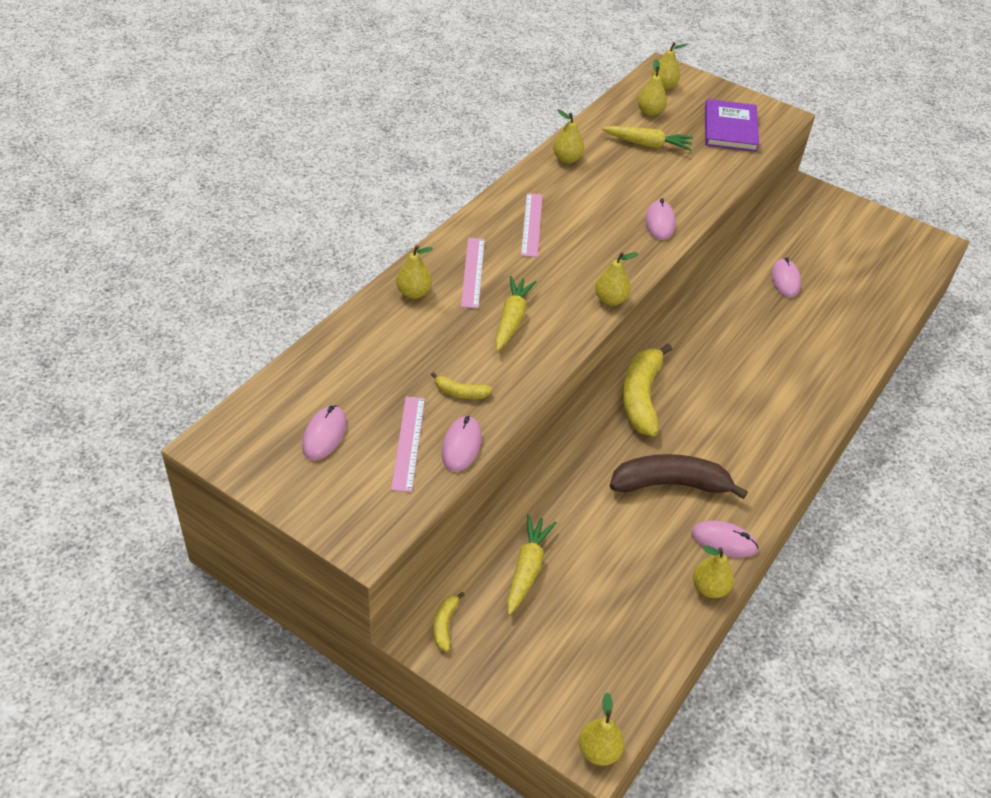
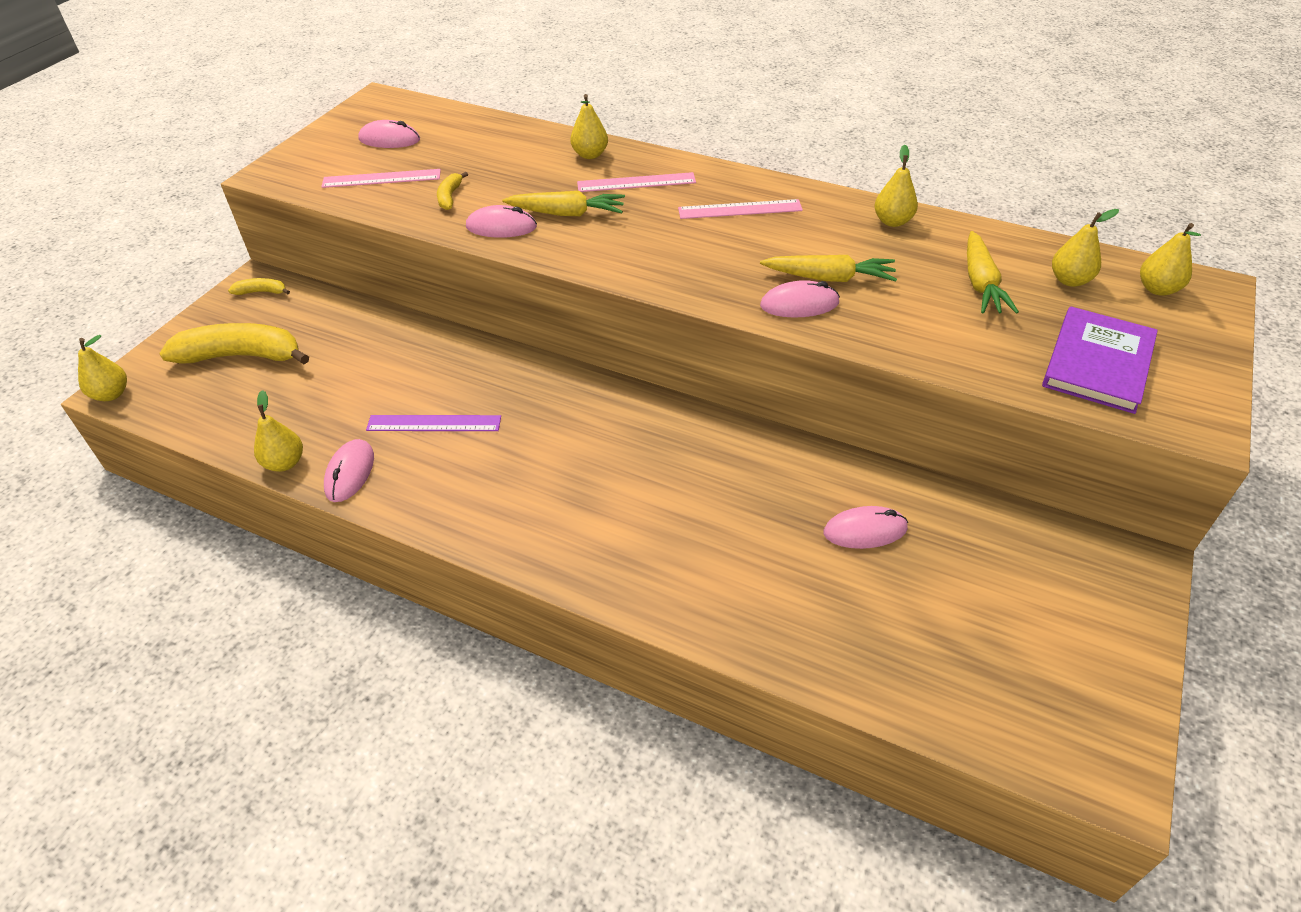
camera: 85 degrees right, 0 degrees up
(461, 446) = (378, 205): pink mouse -> pink mouse (501, 227)
(527, 569) = (319, 331): yellow carrot -> yellow carrot (829, 278)
(610, 300) = (623, 275): yellow pear -> none
(641, 397) = (569, 392): yellow banana -> yellow banana (241, 356)
(670, 484) = (434, 423): brown banana -> purple ruler
(730, 128) = (1098, 363): purple book -> purple book turned 60 degrees counterclockwise

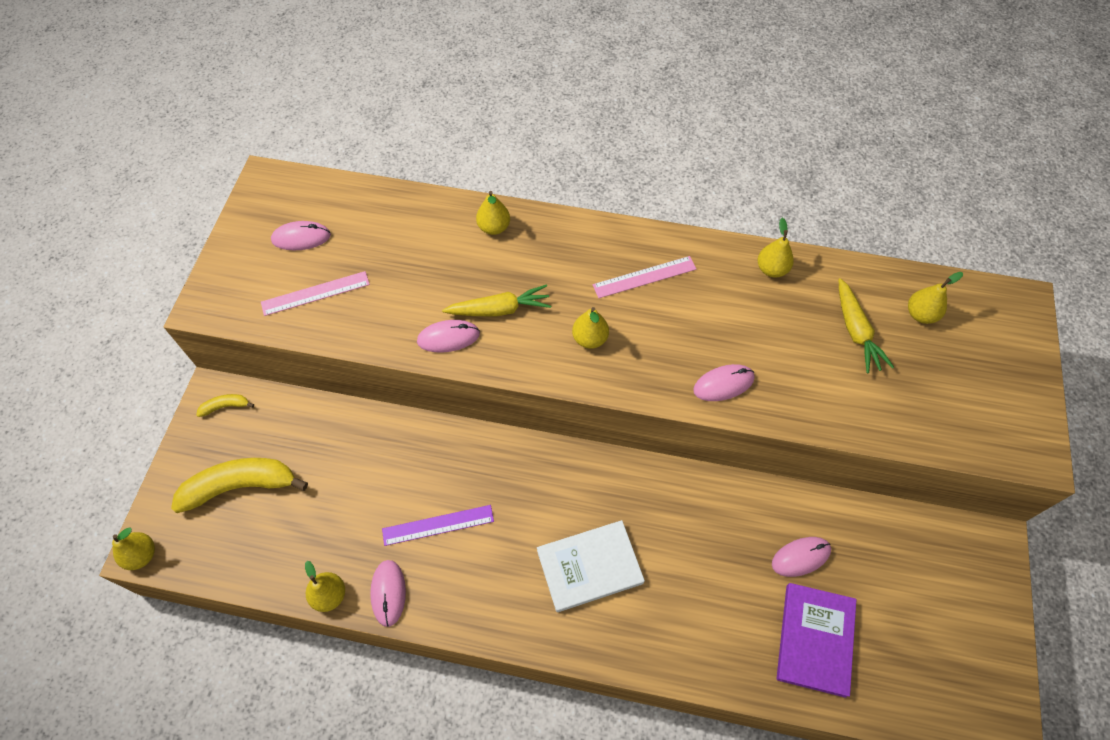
camera: 15 degrees left, 15 degrees up
(450, 197) = (388, 307): yellow banana -> none
(593, 491) = (589, 567): none -> white book
(636, 183) = (546, 258): pink ruler -> none
(829, 278) = (738, 348): yellow carrot -> none
(1098, 363) = (957, 404): purple book -> purple book (815, 639)
(1157, 289) = (985, 312): yellow pear -> yellow pear (590, 339)

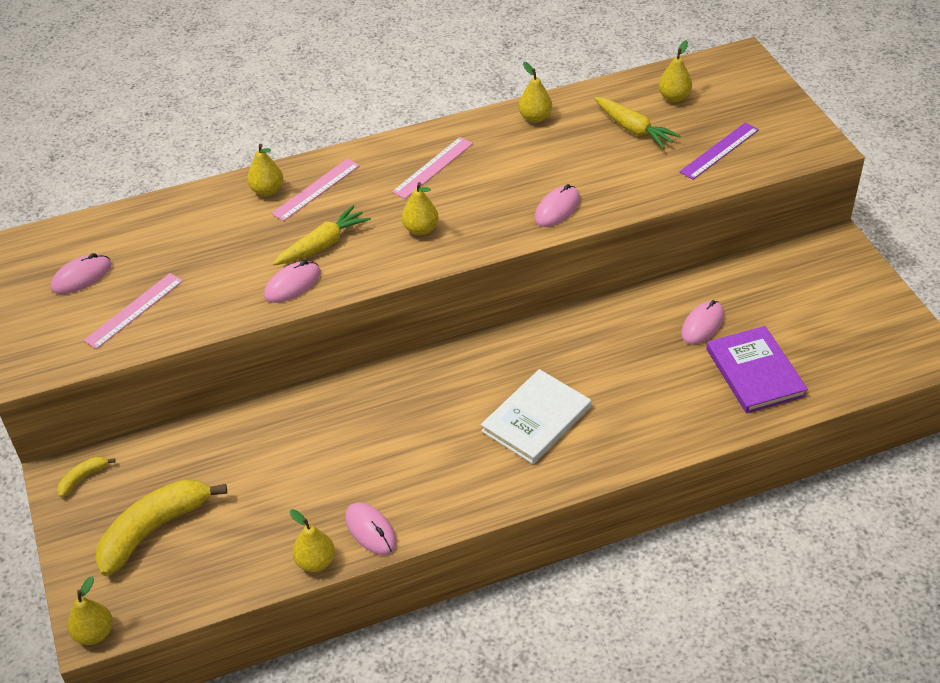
camera: 30 degrees left, 15 degrees down
(438, 525) = (376, 459): purple ruler -> purple ruler (719, 151)
(533, 248) = (316, 189): none -> pink ruler

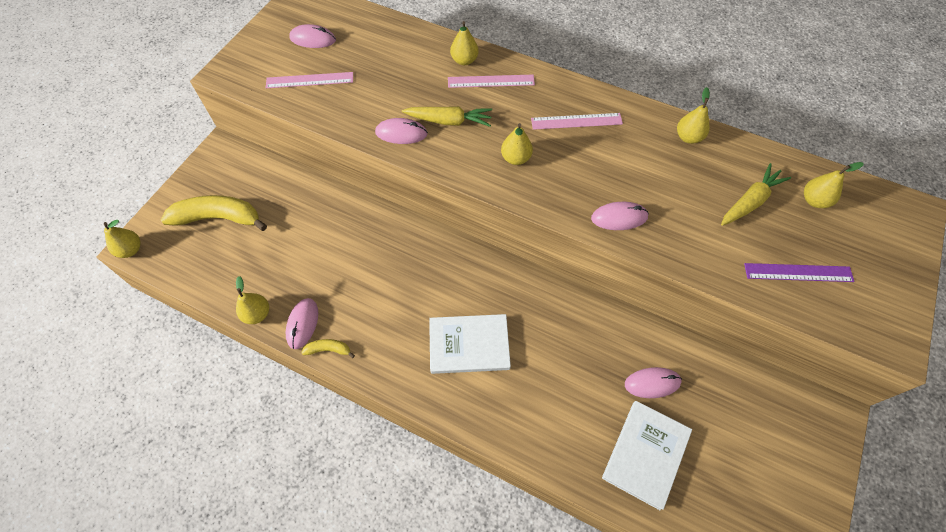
camera: 45 degrees right, 15 degrees up
(83, 478) = (227, 159): yellow banana -> yellow banana (328, 349)
(633, 129) = (750, 201): yellow carrot -> yellow carrot turned 135 degrees counterclockwise
(755, 372) = (645, 454): purple book -> white book

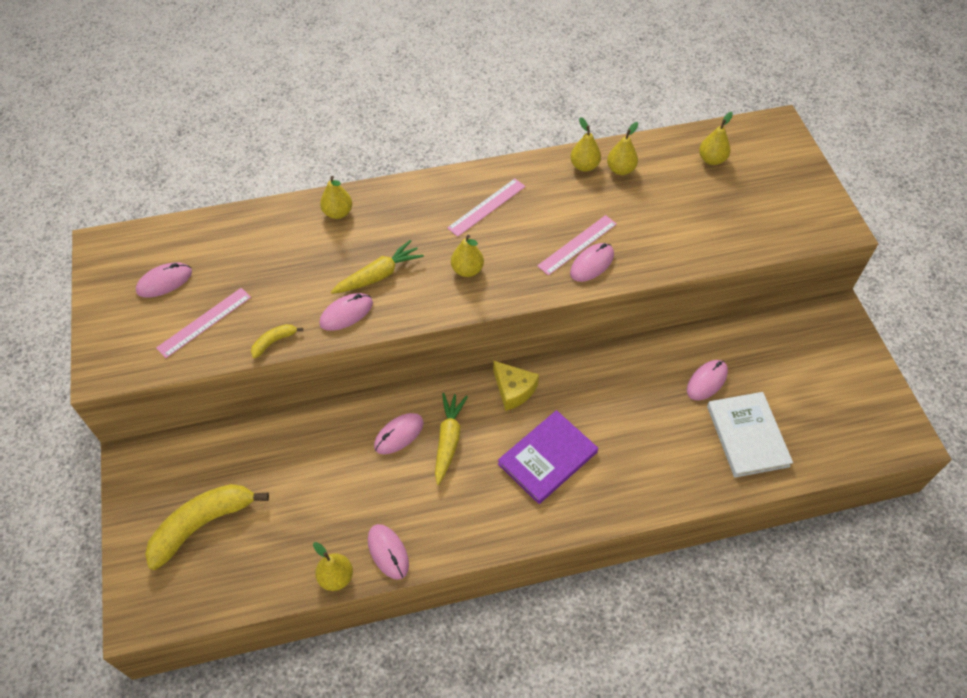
camera: 40 degrees left, 5 degrees down
(130, 250) = (137, 622): yellow pear -> yellow pear (620, 169)
(328, 349) = (433, 554): yellow banana -> yellow banana (274, 342)
(385, 249) = (399, 434): none -> pink mouse
(469, 345) = (547, 458): white book -> purple book
(491, 81) = (381, 217): pink ruler -> pink ruler (577, 245)
(492, 277) = (513, 390): none -> yellow cheese
(750, 201) = (671, 188): yellow carrot -> yellow carrot (448, 440)
(798, 273) = (746, 221): purple ruler -> none

